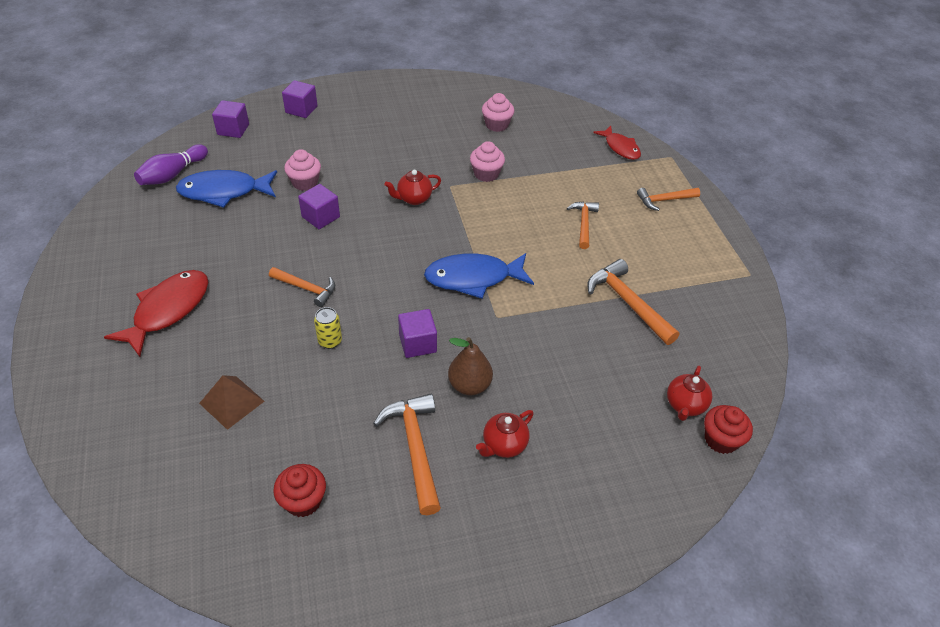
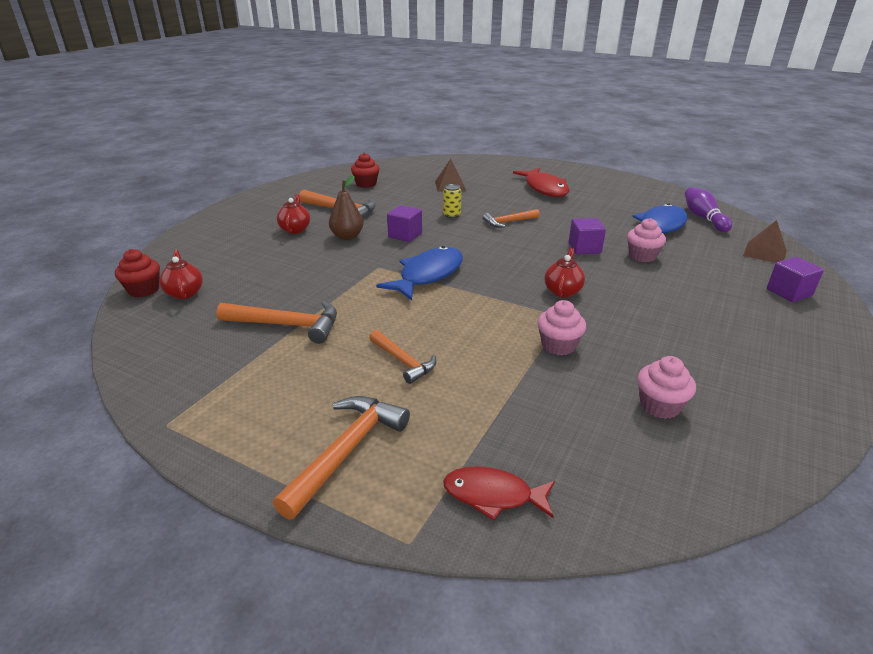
camera: 135 degrees right, 15 degrees down
(233, 129) = (764, 253): purple cube -> brown pyramid
(664, 200) = (346, 451): orange hammer -> orange hammer, size x1.55

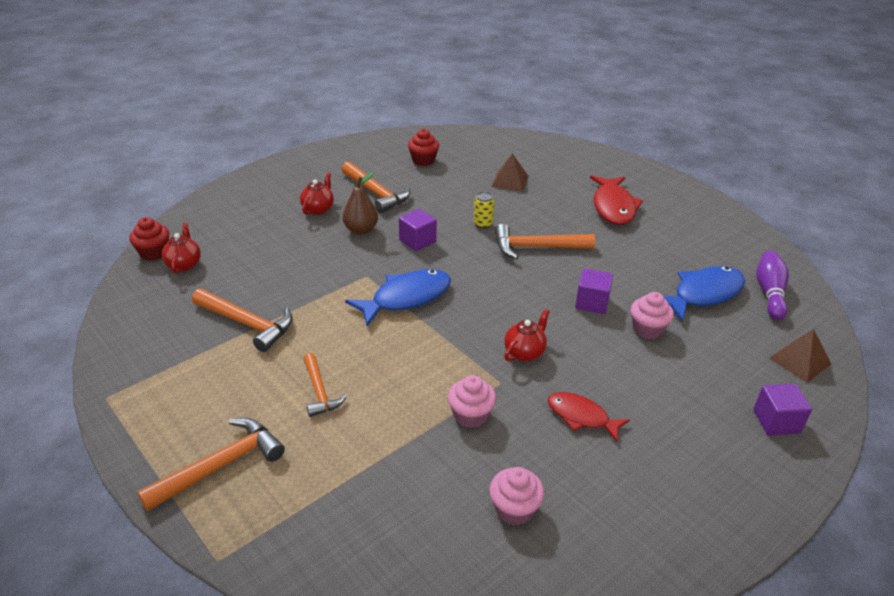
camera: 20 degrees right, 5 degrees up
(493, 495) = (305, 544): red fish -> red fish (581, 417)
(509, 222) = (536, 247): orange hammer -> orange hammer, size x1.55

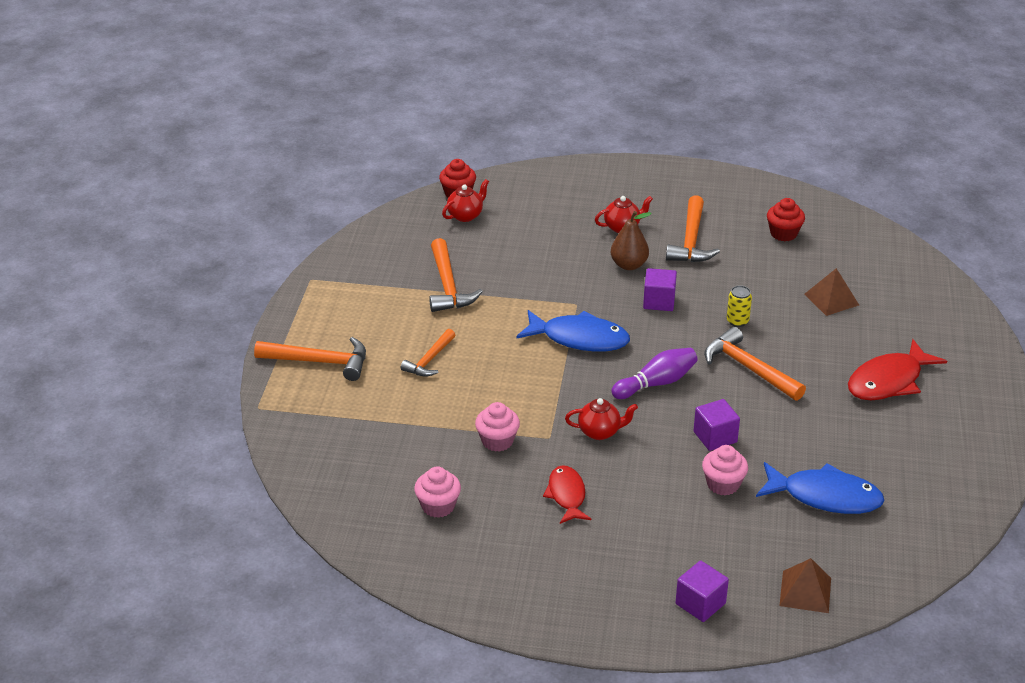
camera: 50 degrees right, 0 degrees up
(769, 293) = (889, 537): purple bowling pin -> purple bowling pin (656, 383)

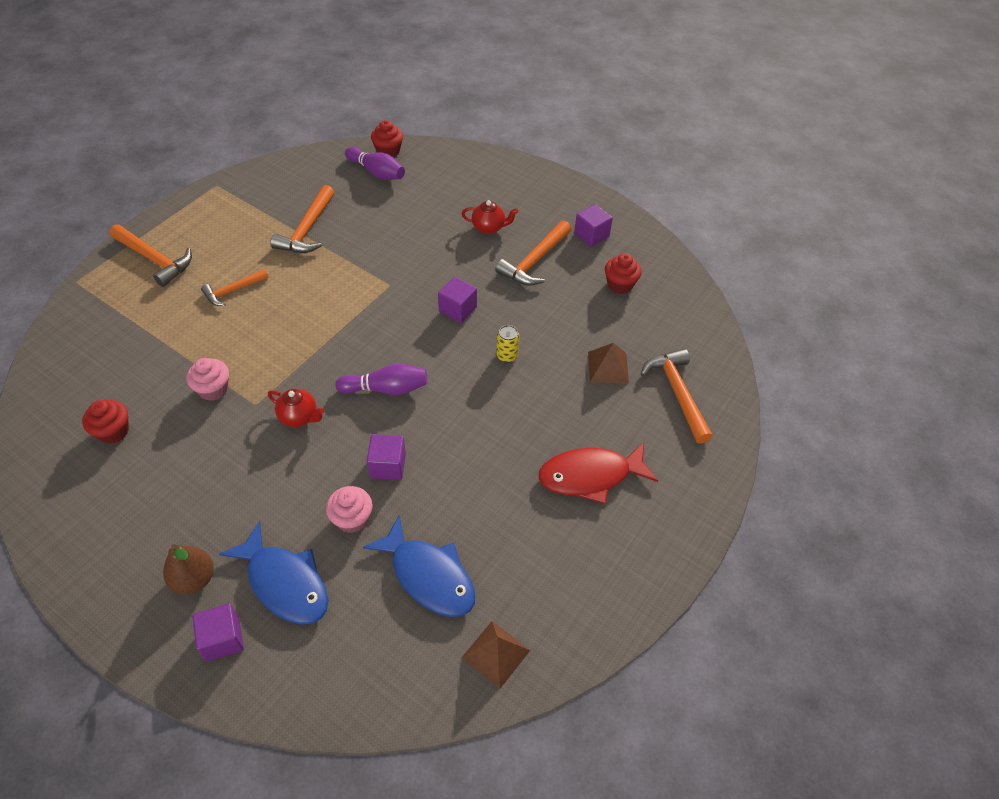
camera: 25 degrees right, 15 degrees up
(438, 506) = (113, 431): pink cupcake -> red cupcake
(465, 215) = (377, 172): red teapot -> purple bowling pin
(566, 495) = (217, 468): red fish -> none
(579, 338) = (363, 318): blue fish -> blue fish (285, 582)
(629, 265) = (463, 265): brown pear -> brown pear (194, 579)
(722, 203) = (591, 235): none -> purple cube
(749, 368) = (476, 407): orange hammer -> orange hammer (677, 393)
(805, 591) = (322, 674): brown pyramid -> brown pyramid (495, 653)

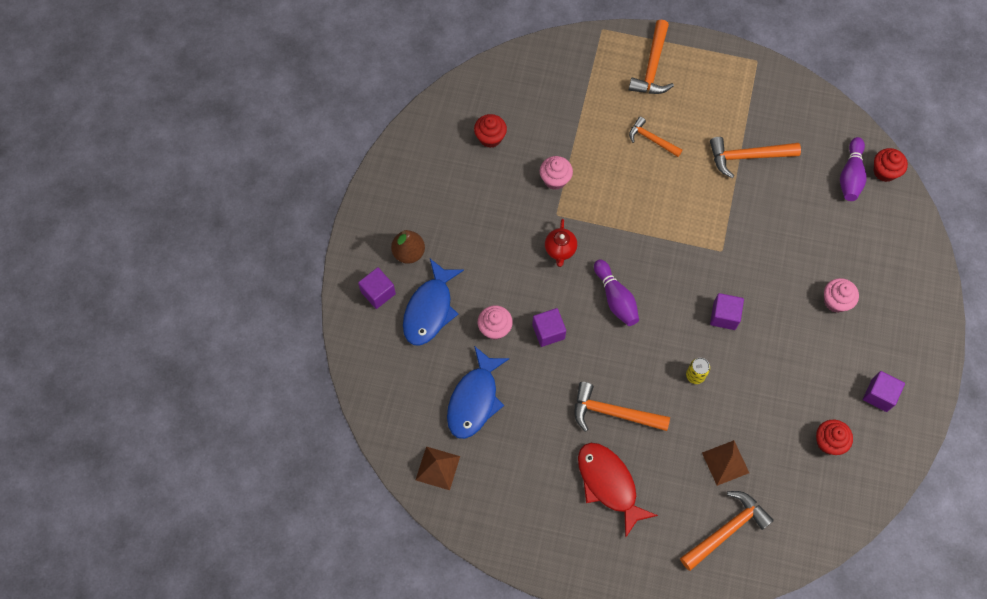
camera: 70 degrees right, 15 degrees up
(489, 228) = (835, 301): red teapot -> pink cupcake
(534, 261) = (816, 357): orange hammer -> orange hammer (613, 413)

